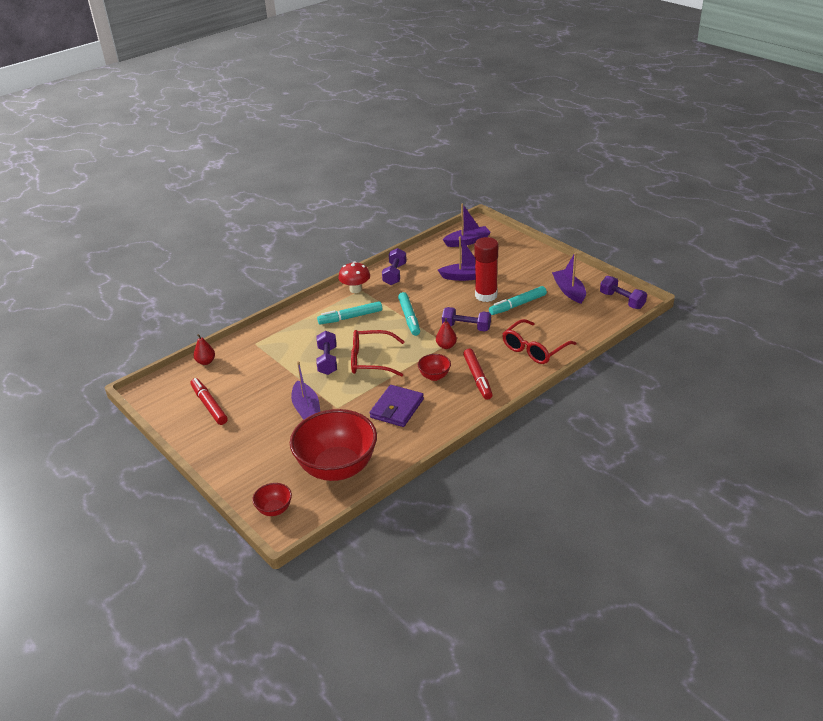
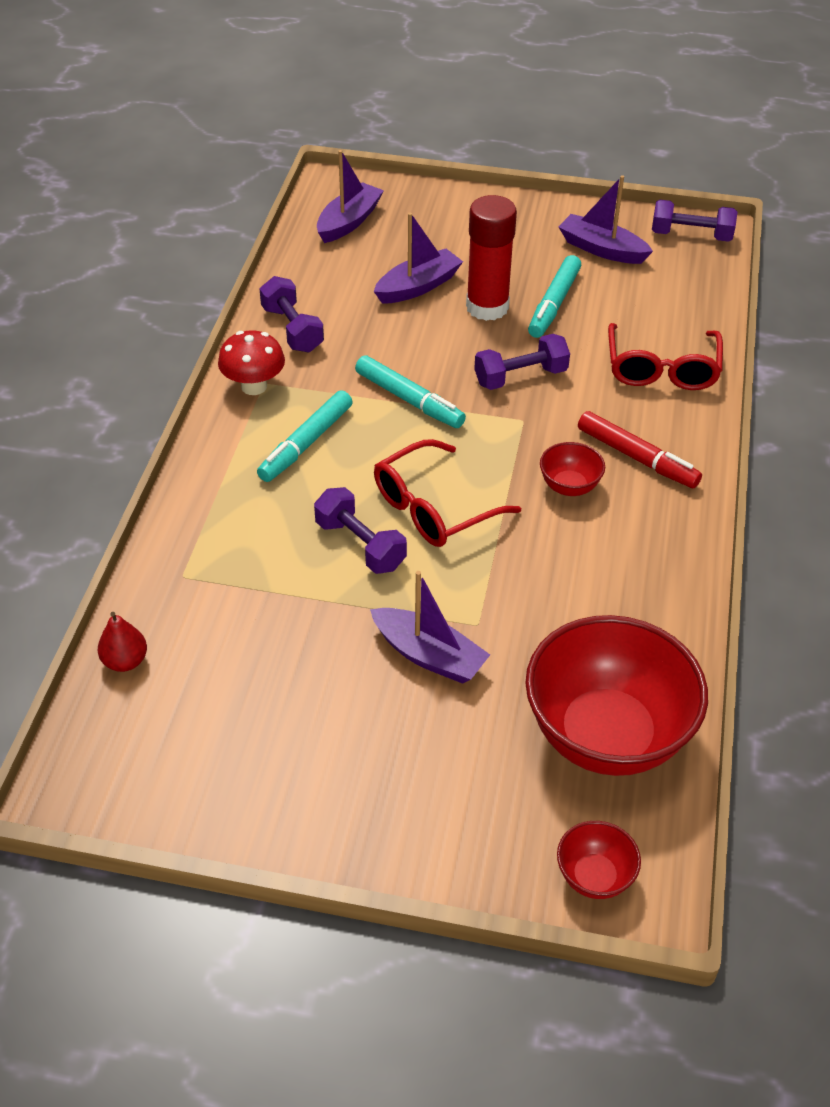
camera: 40 degrees left, 10 degrees up
(209, 405) = (238, 746): red marker -> none
(397, 408) = (576, 574): purple wallet -> none
(446, 346) = (526, 424): red pear -> none

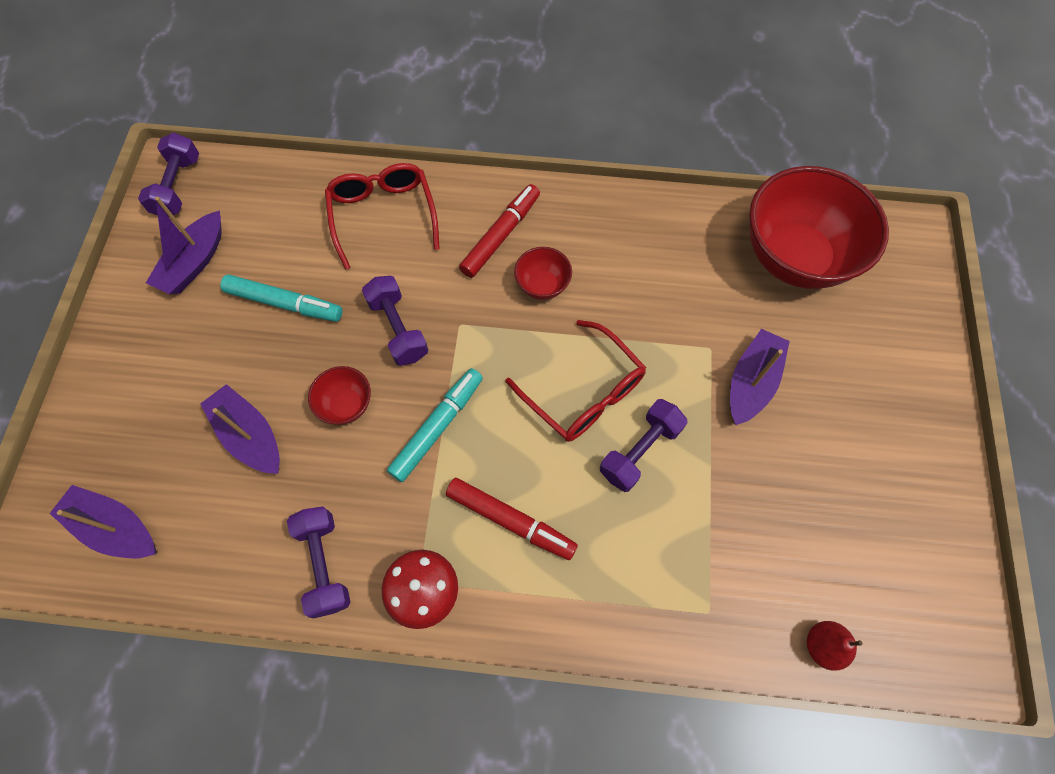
camera: 95 degrees left, 20 degrees up
(292, 329) = (324, 564): purple dumbbell -> purple dumbbell turned 75 degrees counterclockwise
(307, 443) = (510, 520): turquoise marker -> red marker
(487, 307) = (288, 364): red glue stick -> none
(594, 877) = (911, 264): red bowl -> red bowl (346, 405)
(662, 369) = (383, 215): red glasses -> red glasses turned 105 degrees counterclockwise

